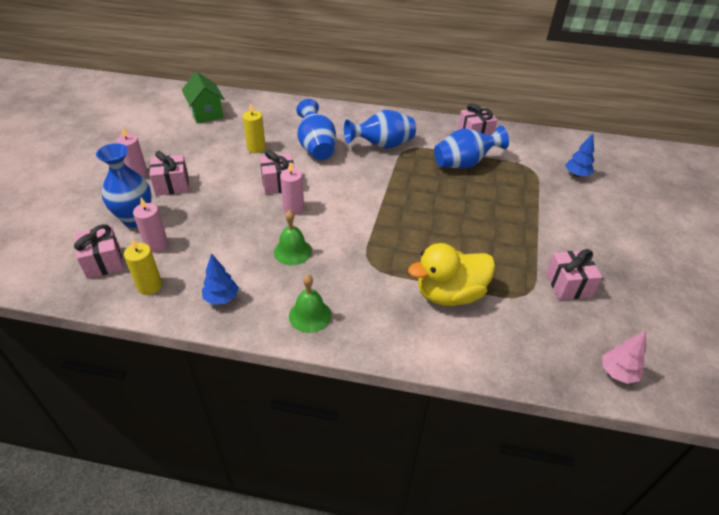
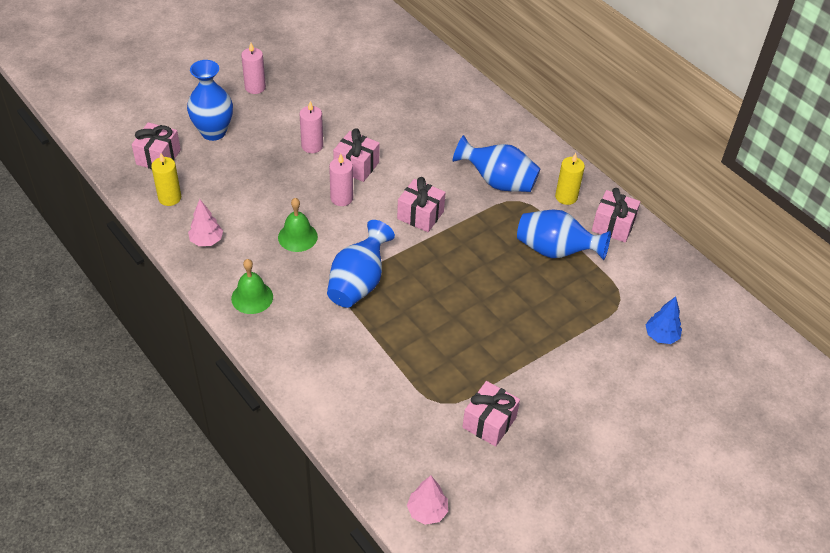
camera: 40 degrees right, 5 degrees up
(156, 245) = (206, 165): pink candle -> pink candle (312, 146)
(172, 185) = (270, 115): pink gift -> pink gift (420, 215)
(206, 113) = (374, 52): green house -> none
(221, 298) = (206, 241): blue tree -> pink tree
(256, 148) = (377, 117): yellow candle -> yellow candle (566, 197)
(316, 147) = (432, 148): blue vase -> blue vase (358, 283)
(449, 294) = (376, 357): yellow duck -> none

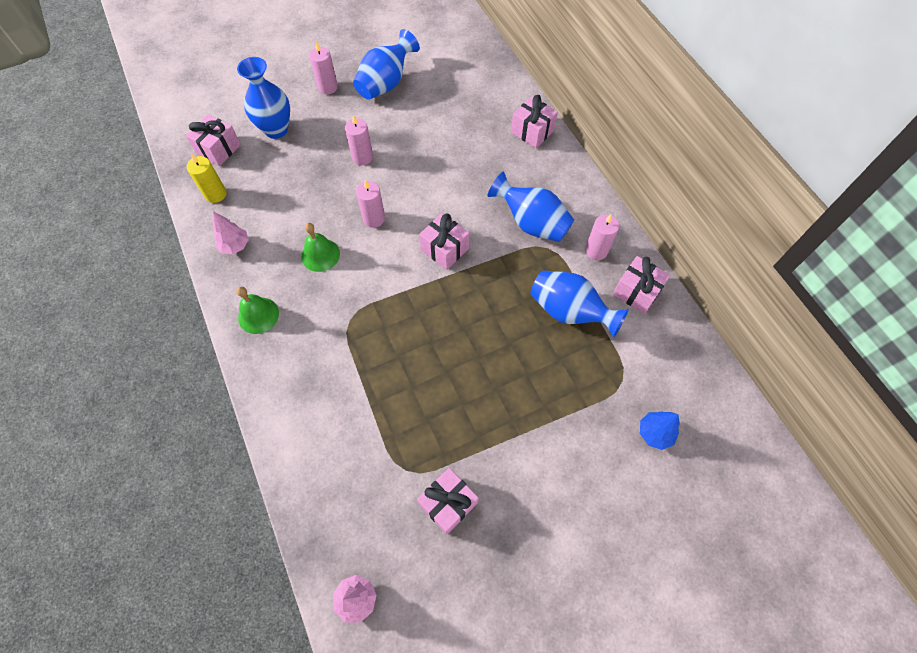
camera: 15 degrees right, 15 degrees up
(356, 166) = (398, 185): pink gift -> pink gift (532, 132)
(358, 283) = (363, 316): blue vase -> blue vase (386, 83)
(566, 197) = (596, 251): yellow candle -> pink candle

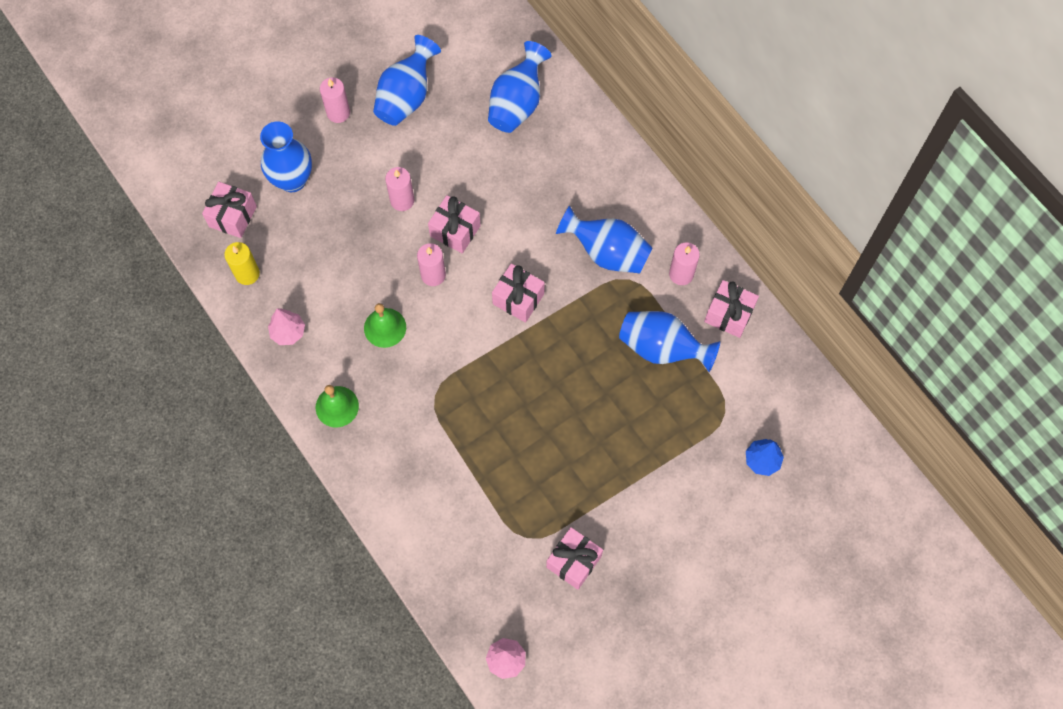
camera: 10 degrees left, 5 degrees up
(475, 100) = (517, 103): none -> blue vase
(532, 132) = (590, 136): pink gift -> pink gift (455, 231)

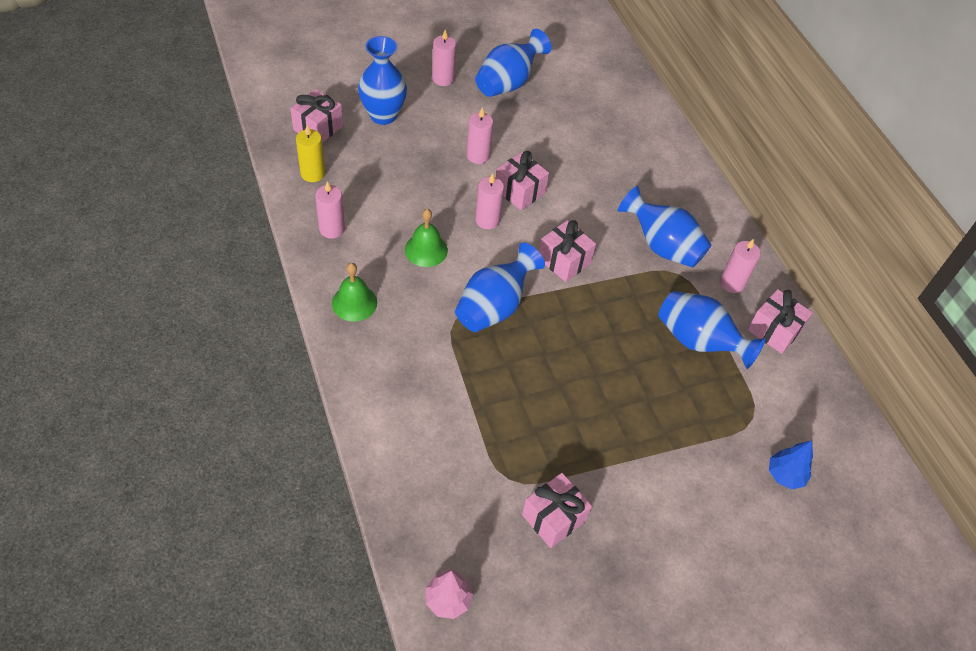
camera: 10 degrees right, 15 degrees down
(288, 332) = (332, 229): pink tree -> pink candle
(517, 103) = (607, 112): blue vase -> blue vase (494, 307)

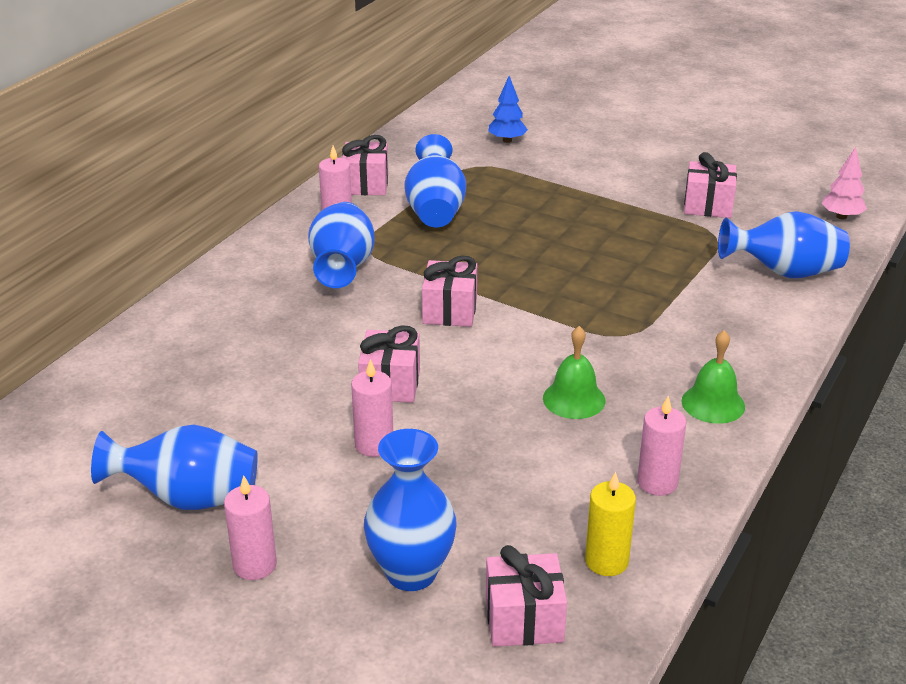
camera: 125 degrees left, 20 degrees down
(487, 220) = (468, 383): pink candle -> none
(494, 307) = (572, 321): blue vase -> blue vase (784, 273)

